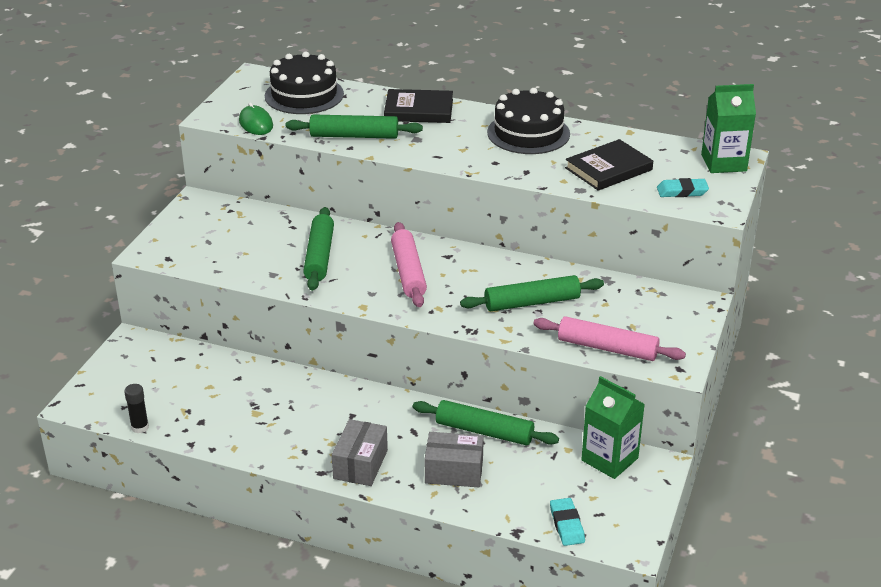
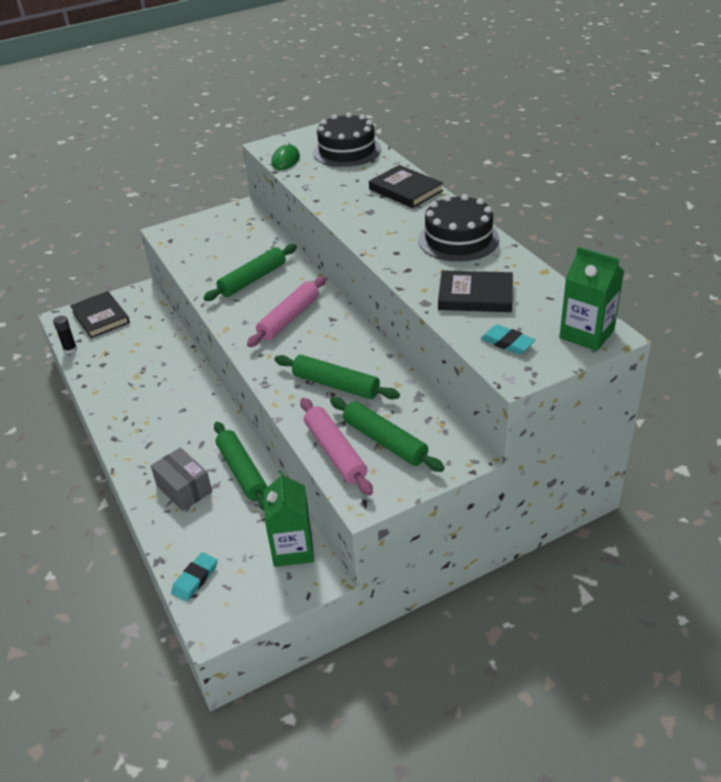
camera: 45 degrees right, 5 degrees up
(124, 383) = (100, 317): none -> black book
(354, 136) = (332, 192): green rolling pin -> green rolling pin (385, 441)
(360, 464) = (141, 447): grey box -> none

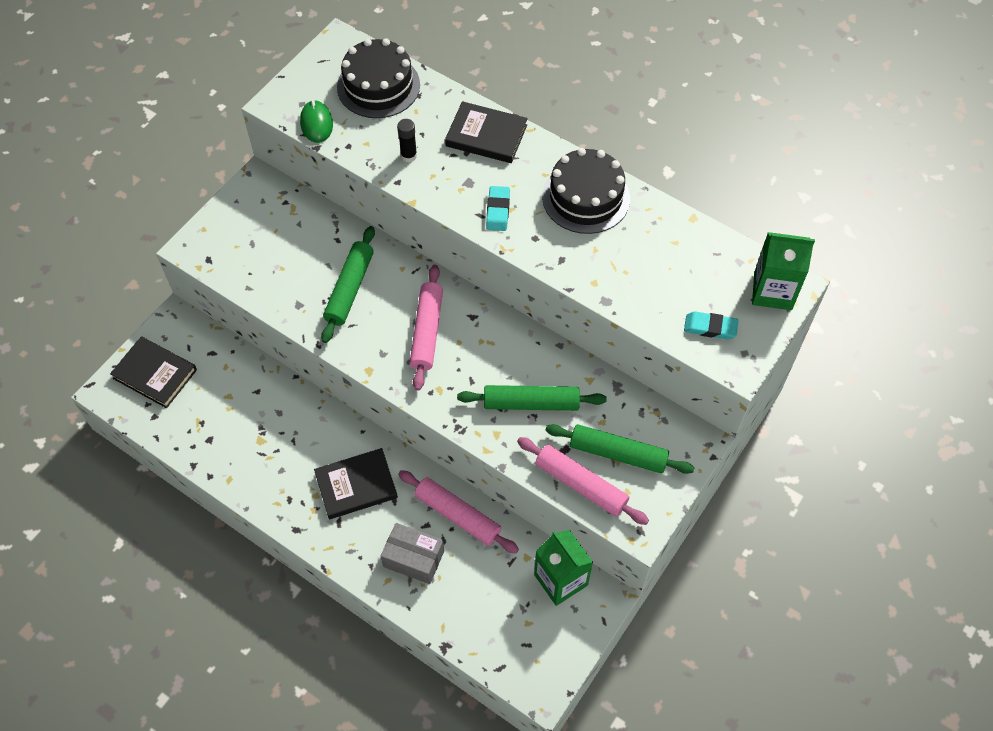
camera: 30 degrees left, 20 degrees up
(70, 350) = (154, 433): black glue stick -> black glue stick (408, 155)
(195, 579) = (492, 650): turquoise eraser -> turquoise eraser (498, 211)
(242, 471) = (457, 515): green rolling pin -> pink rolling pin
(475, 295) = (647, 274): black book -> black book (356, 485)

